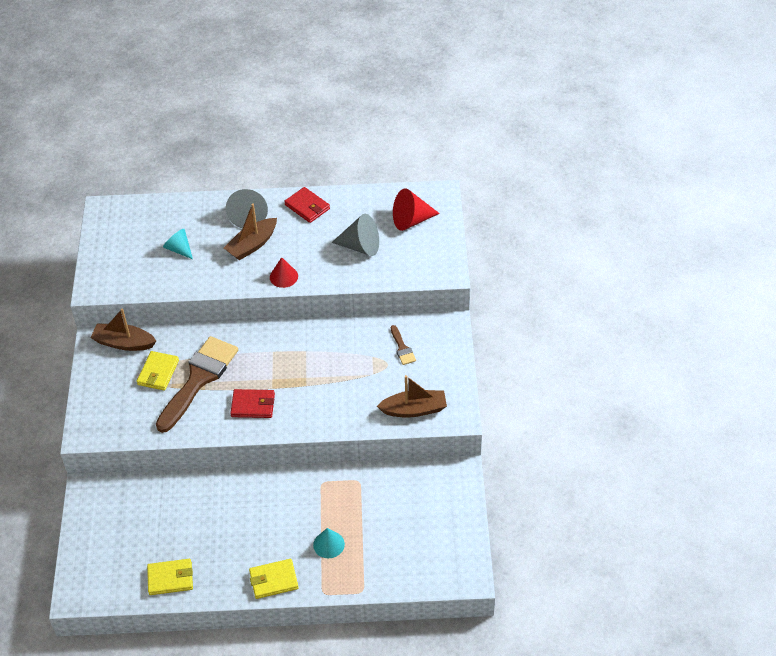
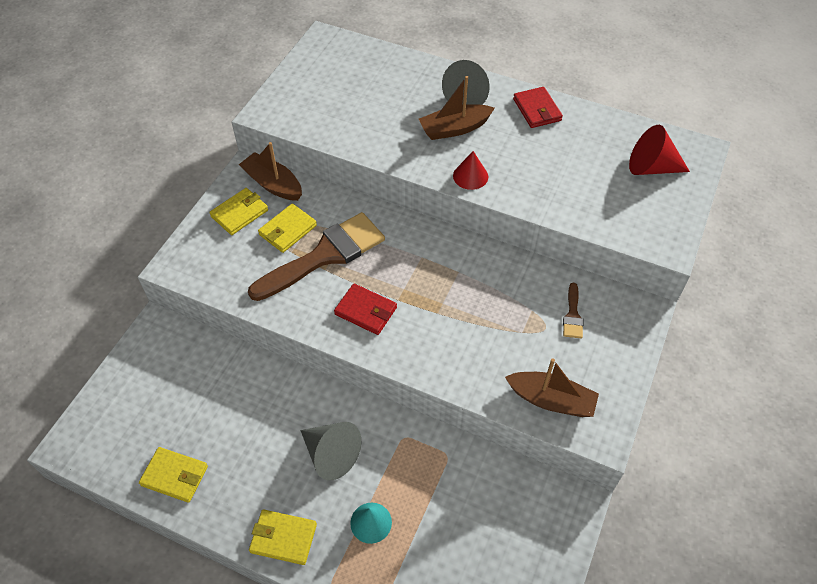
camera: 25 degrees right, 5 degrees up
(111, 375) = (239, 213): none -> yellow wallet
(179, 249) = (375, 105): turquoise cone -> none
(360, 246) = (576, 175): grey cone -> grey cone (331, 454)

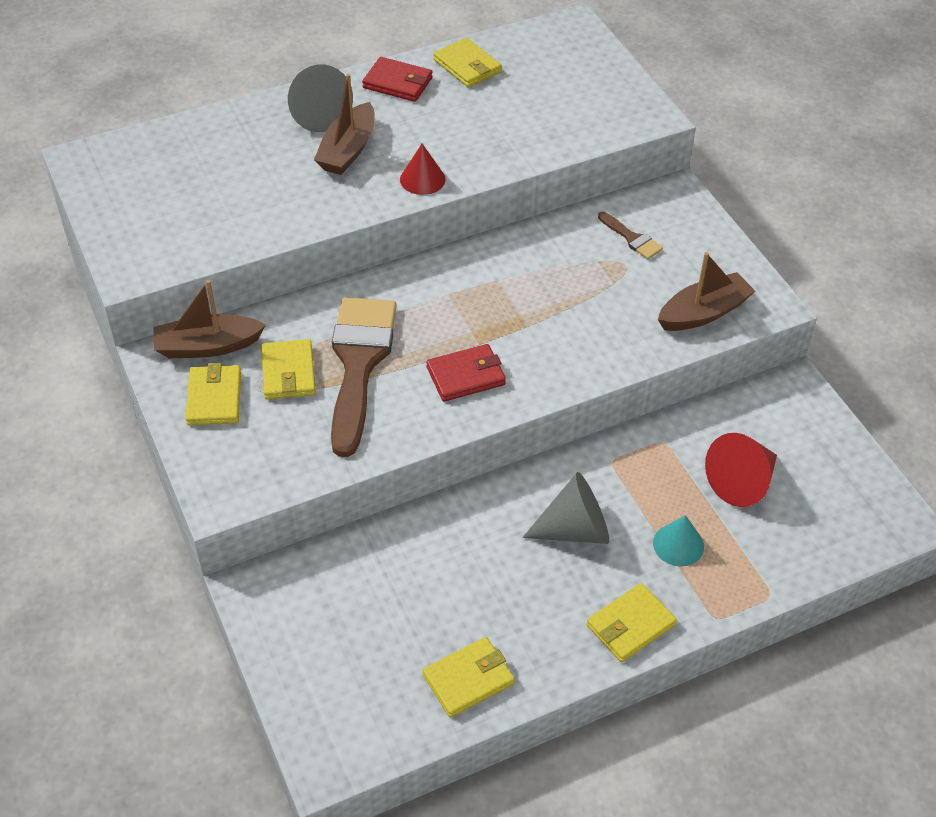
camera: 50 degrees left, 5 degrees down
(592, 128) = (467, 66): none -> yellow wallet
(651, 167) = (557, 65): red cone -> red cone (742, 482)

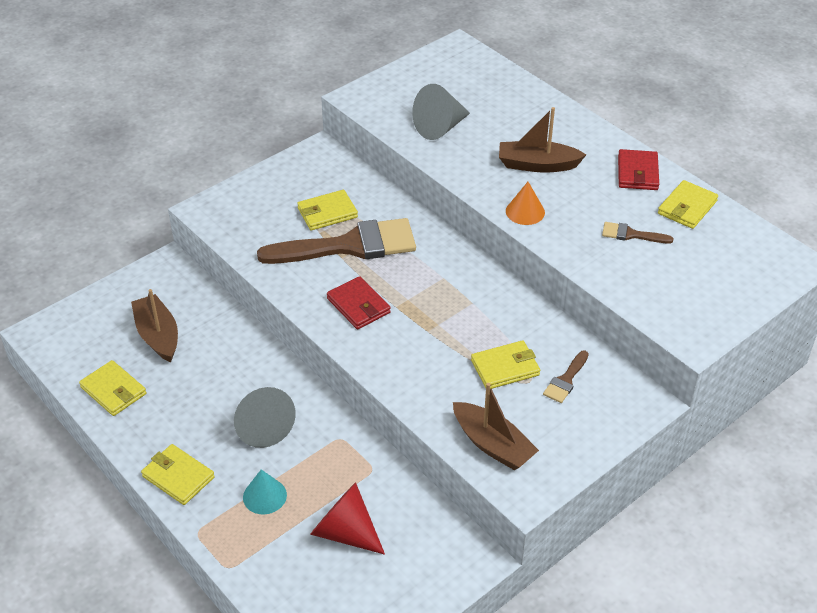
camera: 75 degrees right, 5 degrees down
(208, 346) = (338, 169): brown boat -> brown boat (158, 335)
(214, 398) = (291, 184): yellow wallet -> yellow wallet (505, 368)
(318, 114) = (571, 140): grey cone -> grey cone (440, 127)
(422, 179) = (525, 211): red cone -> orange cone
(492, 114) = (631, 234): none -> brown brush

